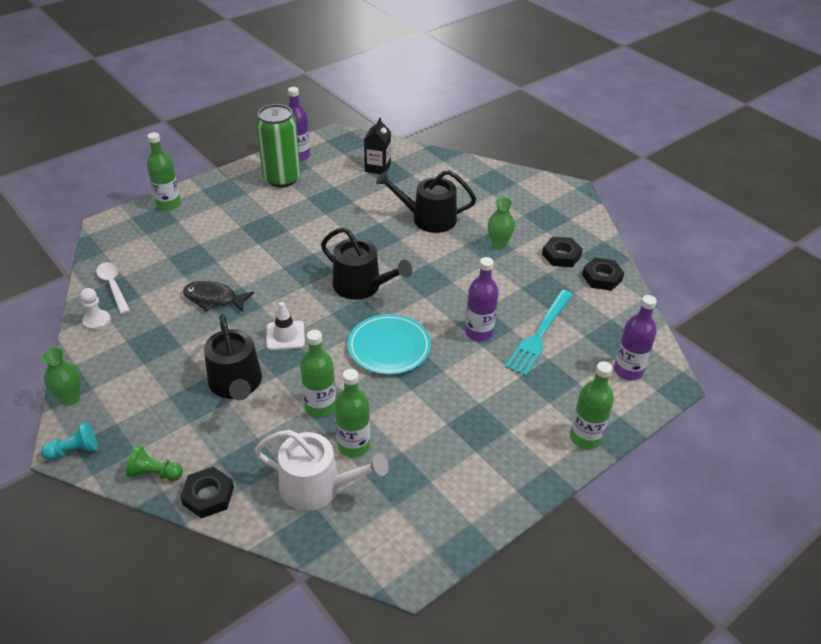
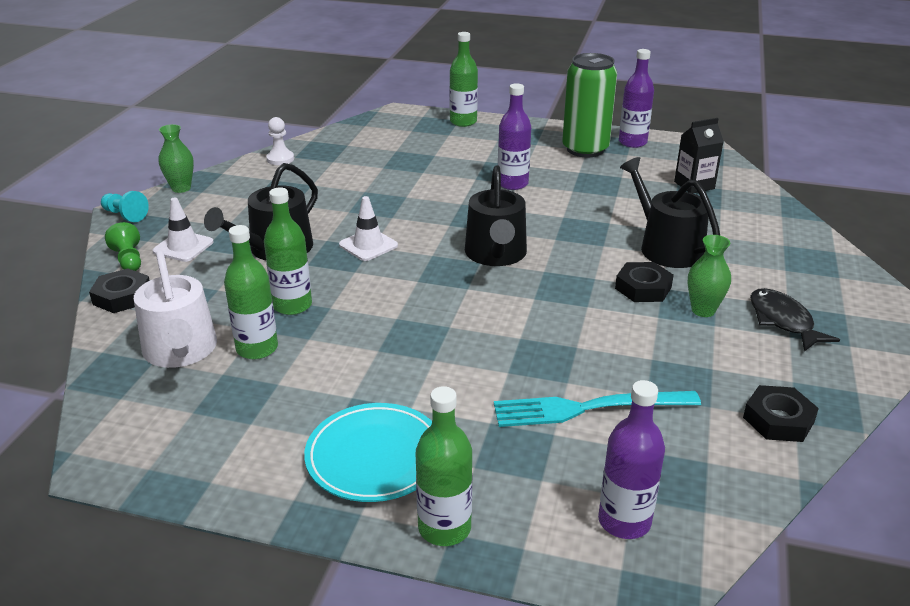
camera: 55 degrees right, 10 degrees down
(113, 286) = (329, 146): white spoon -> none
(172, 433) = (183, 247): none -> white traffic cone
(214, 299) = (372, 191): black fish -> black fish (783, 321)
(389, 347) = (425, 309): turquoise plate -> turquoise plate (375, 457)
(479, 332) = (527, 359): purple bottle -> purple bottle (512, 184)
(561, 255) = (764, 366): black nut -> black nut (643, 288)

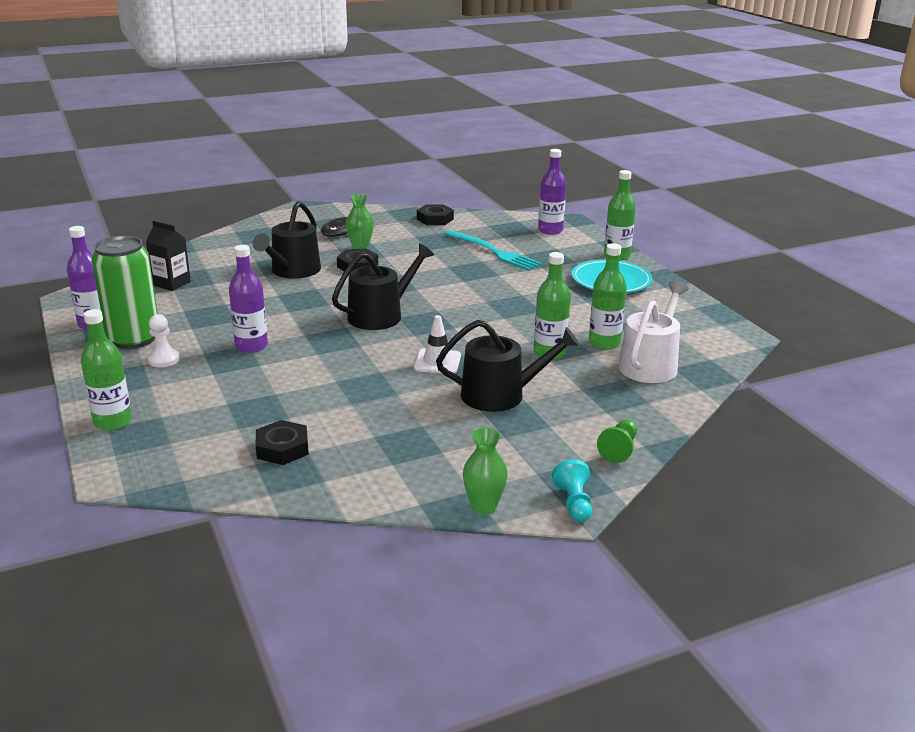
camera: 130 degrees left, 5 degrees down
(122, 296) = (654, 420): black nut -> black nut (282, 448)
(183, 247) = (563, 436): white traffic cone -> none
(280, 159) = (341, 486): white pawn -> white pawn (164, 359)

